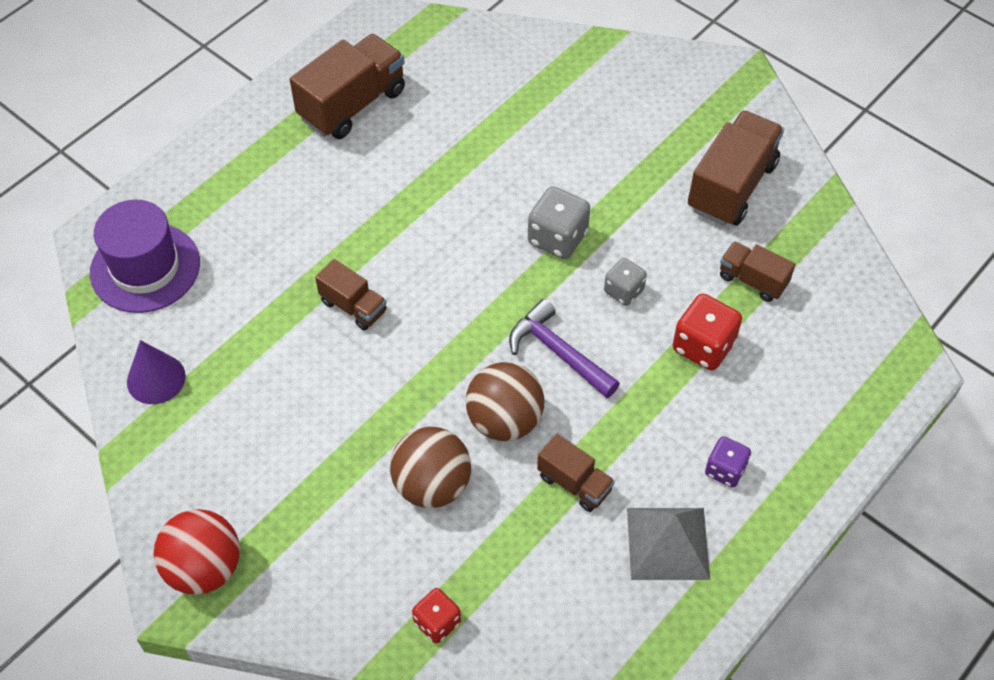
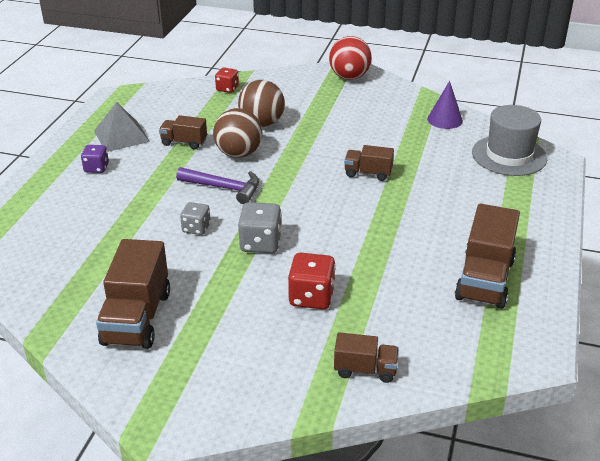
camera: 155 degrees right, 20 degrees down
(145, 268) = (509, 155): purple hat -> grey hat
(703, 346) = (128, 216): red dice -> red dice (311, 297)
(752, 280) = (102, 260): brown truck -> brown truck (365, 370)

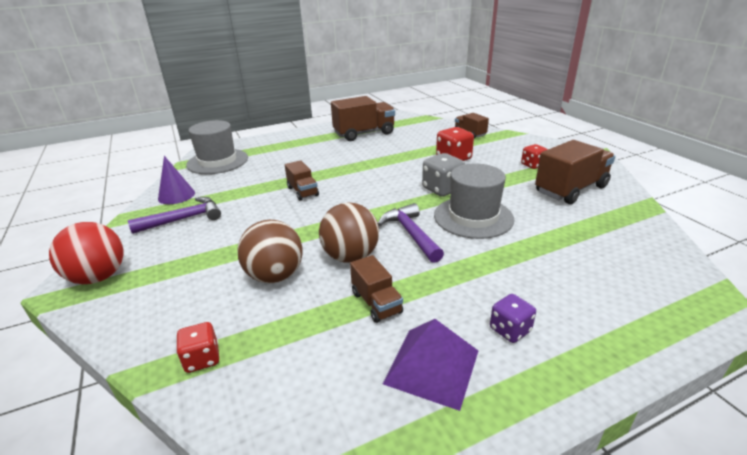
camera: 130 degrees left, 5 degrees down
(121, 136) = (432, 366): grey pyramid -> purple pyramid
(196, 228) = (473, 217): grey dice -> grey hat
(211, 341) = (533, 165): none -> red dice
(392, 114) = (184, 219): none -> purple hammer

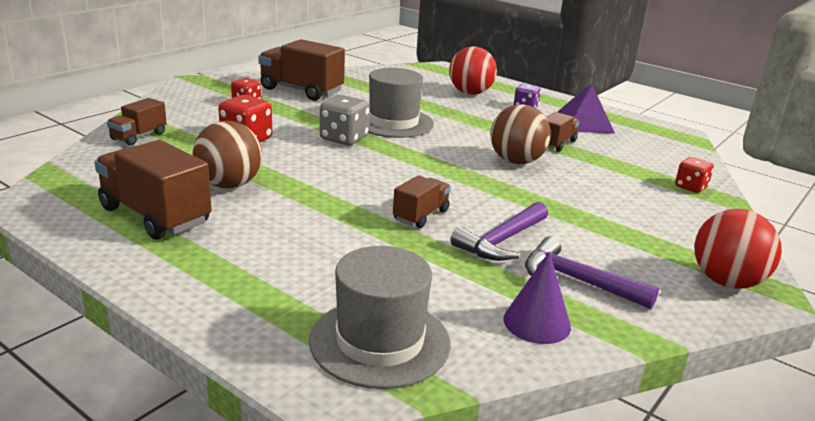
camera: 120 degrees left, 5 degrees down
(275, 276) = (584, 186): brown ball -> brown ball (229, 185)
(411, 234) = (451, 143): purple hammer -> purple hammer (501, 241)
(576, 297) = (470, 93): none -> red ball

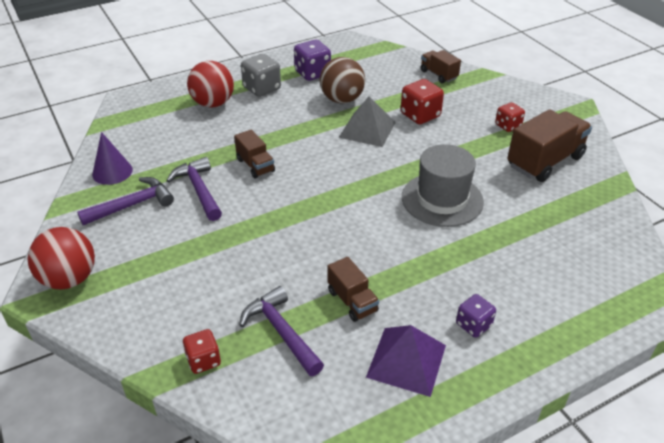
camera: 115 degrees right, 15 degrees up
(155, 216) = (312, 73): brown truck -> purple dice
(295, 163) = (367, 129): none -> grey pyramid
(344, 139) = (409, 161): grey dice -> grey dice (262, 88)
(380, 342) = (144, 119): grey hat -> none
(470, 93) = (534, 291): red ball -> red ball (213, 103)
(516, 161) = (321, 250): brown ball -> none
(621, 164) = (281, 332): none -> purple hammer

